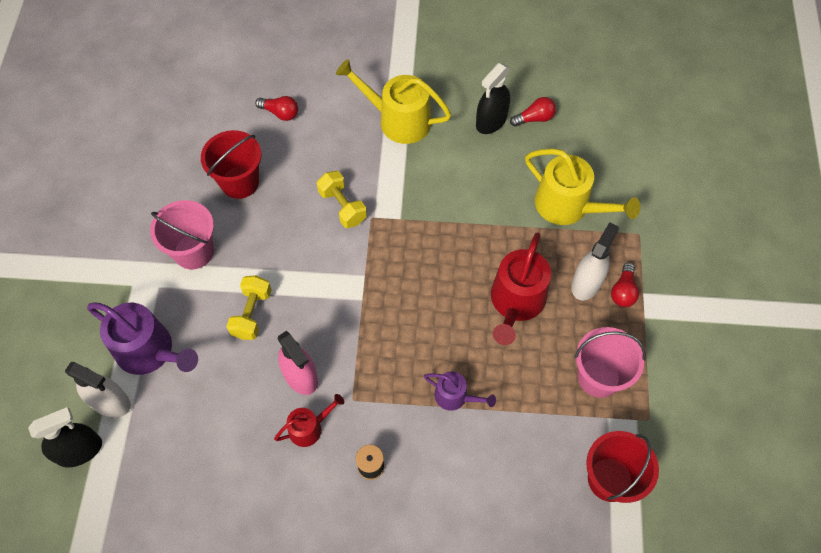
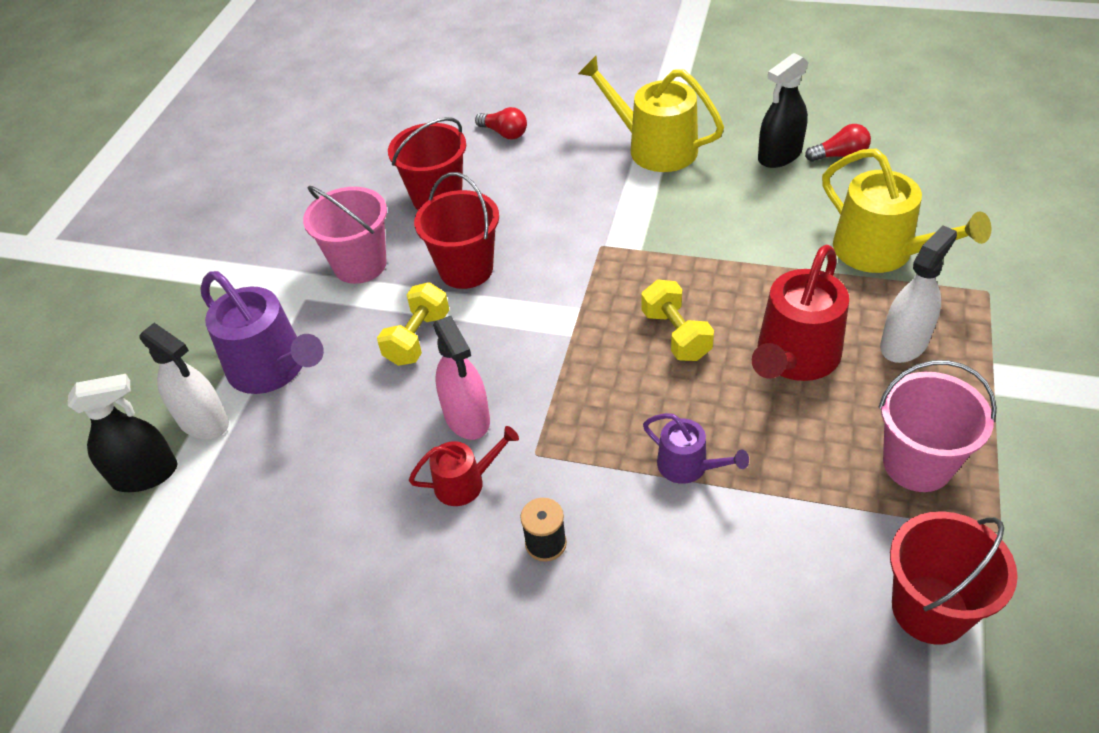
camera: 15 degrees right, 15 degrees down
(275, 248) = (466, 269): none -> red bucket
(342, 206) = (564, 231): yellow dumbbell -> yellow dumbbell (676, 335)
(623, 291) = (961, 358): red light bulb -> none

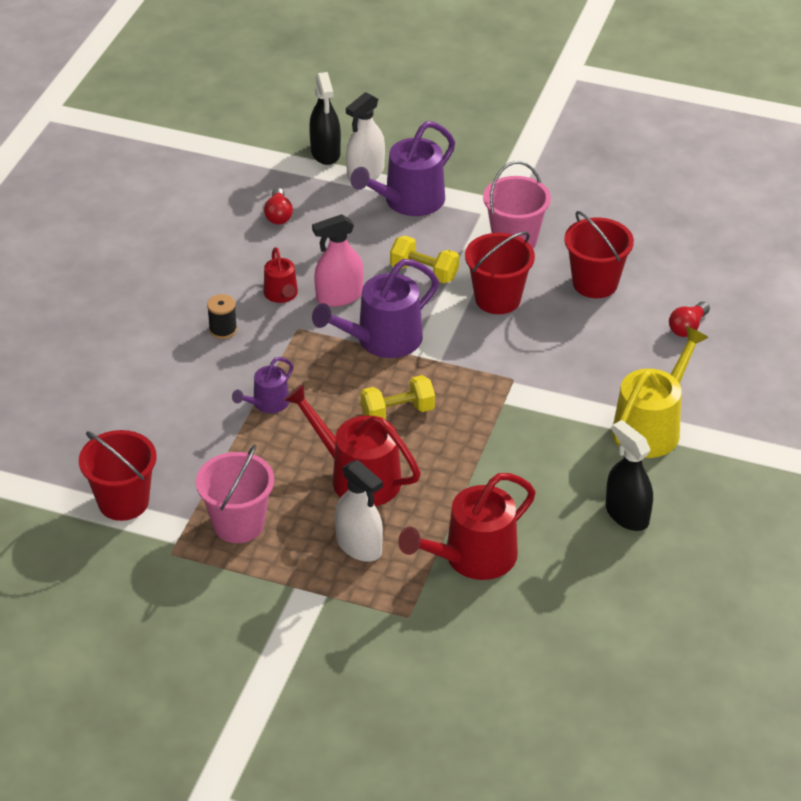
camera: 90 degrees right, 5 degrees down
(548, 363) = (382, 340): none -> purple watering can
(840, 155) = (620, 559): red light bulb -> red light bulb (278, 215)
(881, 252) = (473, 557): yellow watering can -> red watering can

